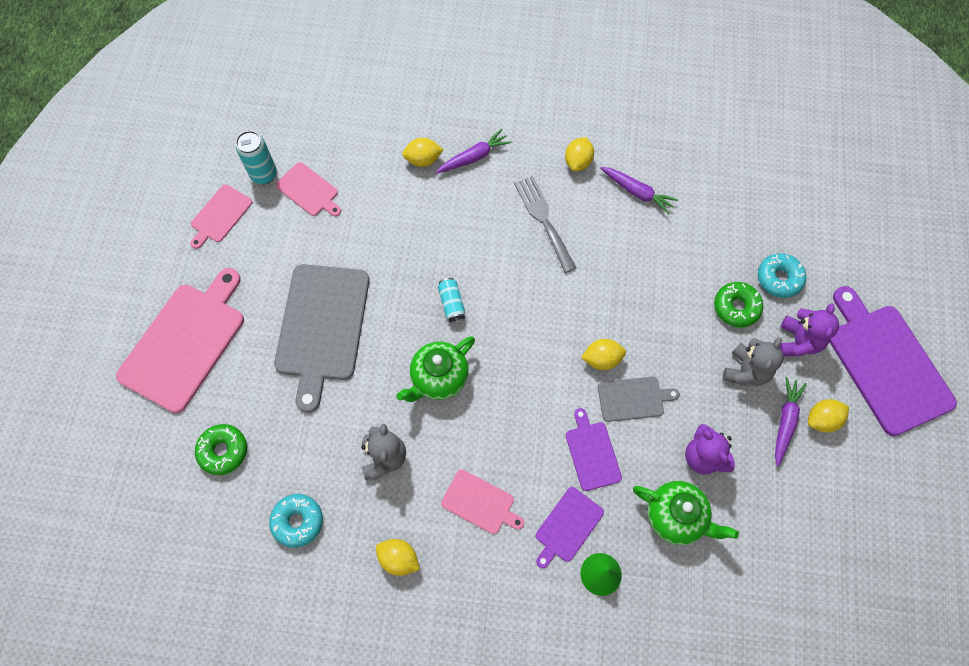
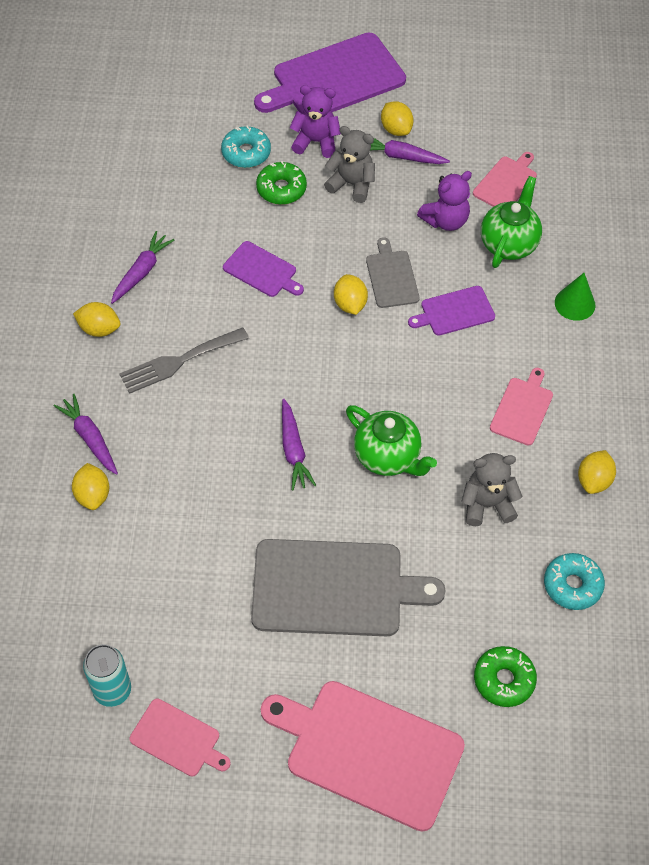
camera: 95 degrees left, 10 degrees down
(309, 190) = (138, 628): pink cutting board -> pink cutting board (506, 182)
(451, 303) = (293, 450): turquoise can -> purple carrot
(567, 526) = (533, 331): purple cutting board -> purple cutting board (262, 270)

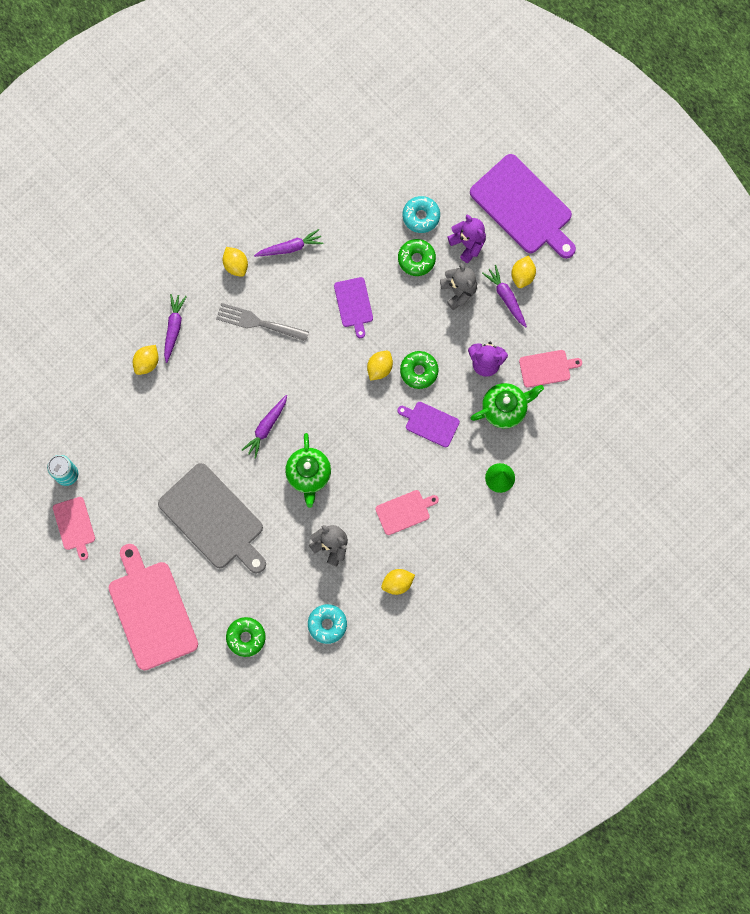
camera: 45 degrees right, 20 degrees up
(334, 79) = (524, 207): purple cutting board -> purple cutting board turned 150 degrees counterclockwise
(391, 277) = (419, 371): grey cutting board -> green donut

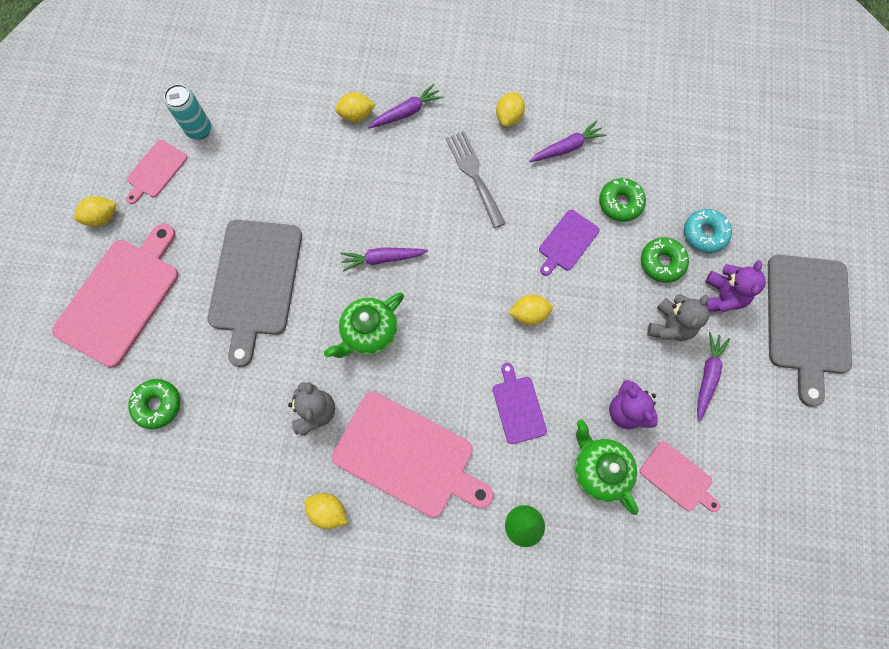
camera: 50 degrees right, 5 degrees down
(290, 247) = (567, 147): purple carrot -> purple carrot turned 60 degrees counterclockwise
(327, 624) = (230, 474): turquoise donut -> none
(404, 511) = (408, 456): pink cutting board -> pink cutting board, size x1.98
(419, 371) = (559, 353): green donut -> green donut (620, 203)
(504, 408) = (598, 469): green teapot -> green teapot turned 150 degrees counterclockwise
(522, 275) = (743, 374): yellow lemon -> yellow lemon (102, 217)
(524, 207) = (807, 319): purple cutting board -> grey cutting board

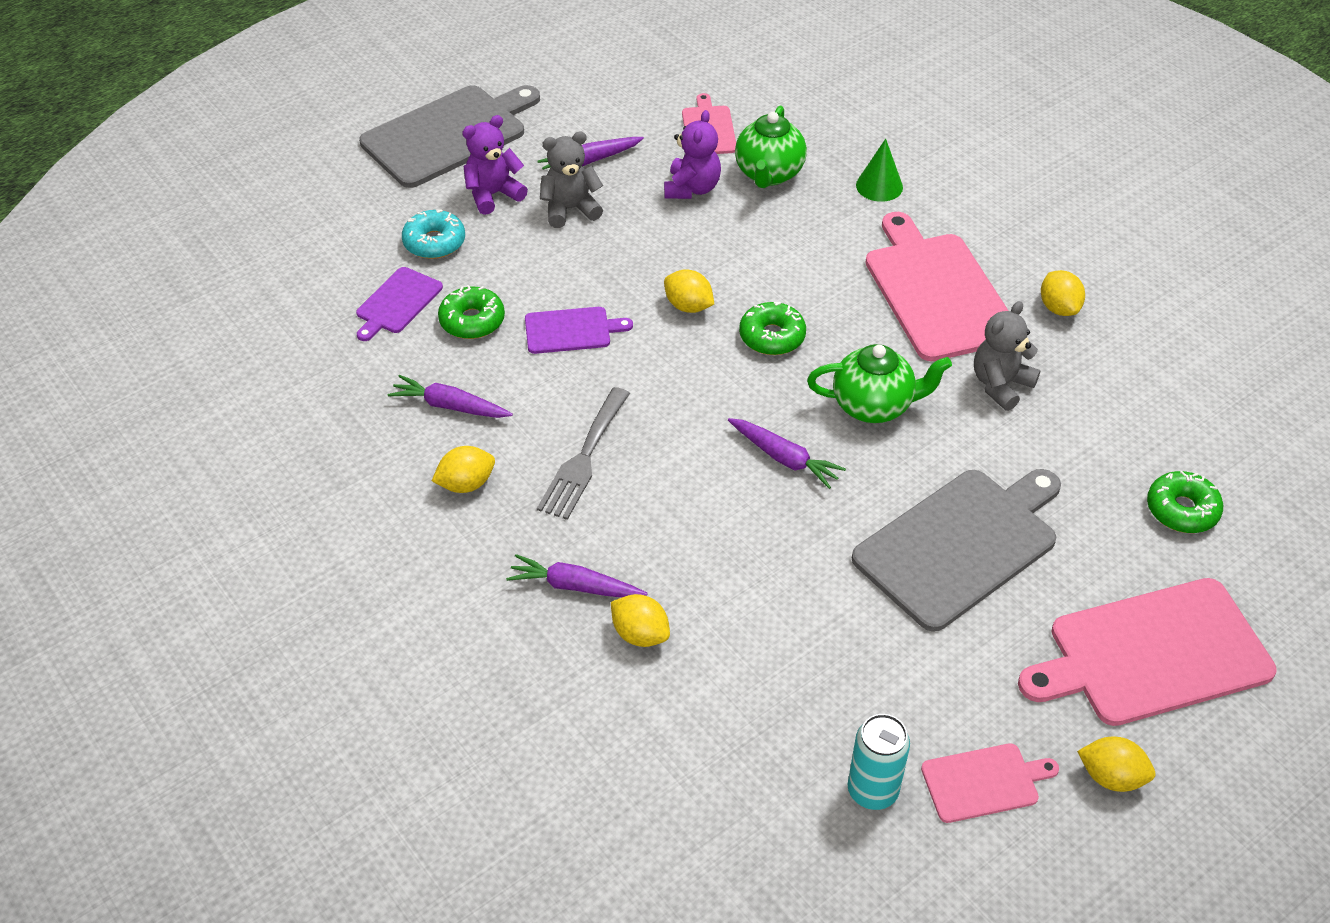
camera: 135 degrees left, 25 degrees down
(518, 407) = (788, 254): purple cutting board -> purple cutting board (397, 303)
(662, 262) = (507, 252): green donut -> green donut (772, 337)

